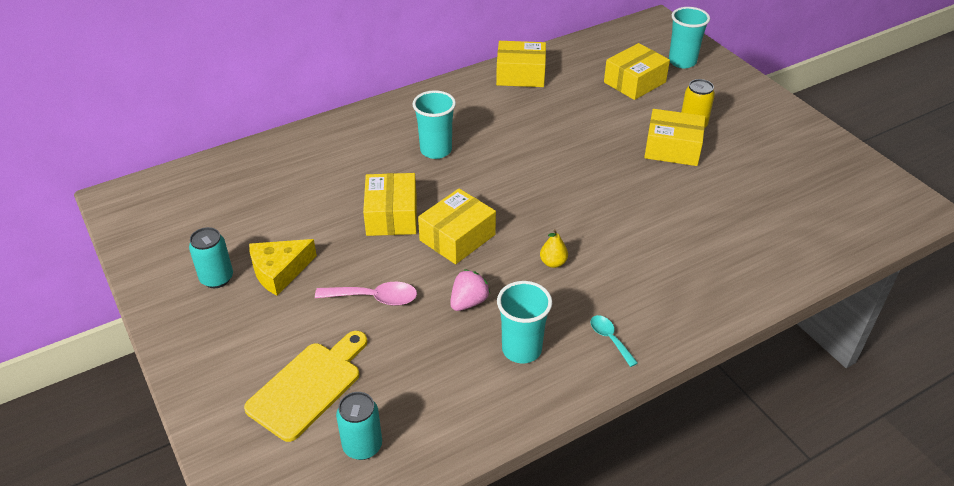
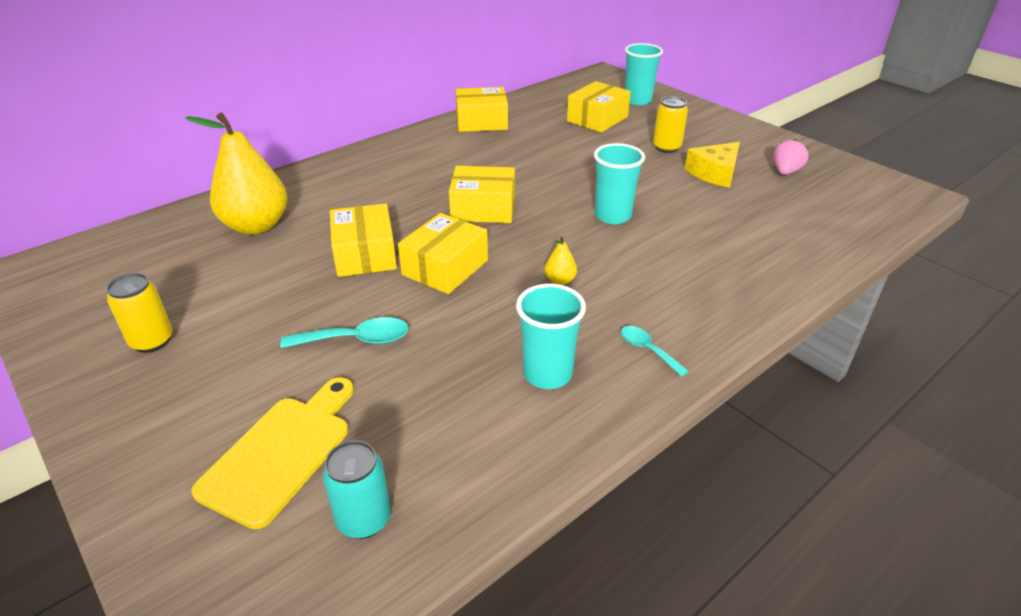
camera: 10 degrees left, 5 degrees down
(217, 278) = (152, 341): turquoise can -> yellow can
(279, 271) = (233, 324): yellow cheese -> yellow cheese (715, 173)
(303, 175) = (256, 226): none -> yellow pear
(374, 298) = (356, 340): pink spoon -> turquoise spoon
(436, 150) = (405, 190): turquoise cup -> turquoise cup (612, 216)
(468, 302) = (472, 331): pink strawberry -> pink strawberry (785, 172)
(672, 148) = (653, 168): yellow box -> yellow box (483, 208)

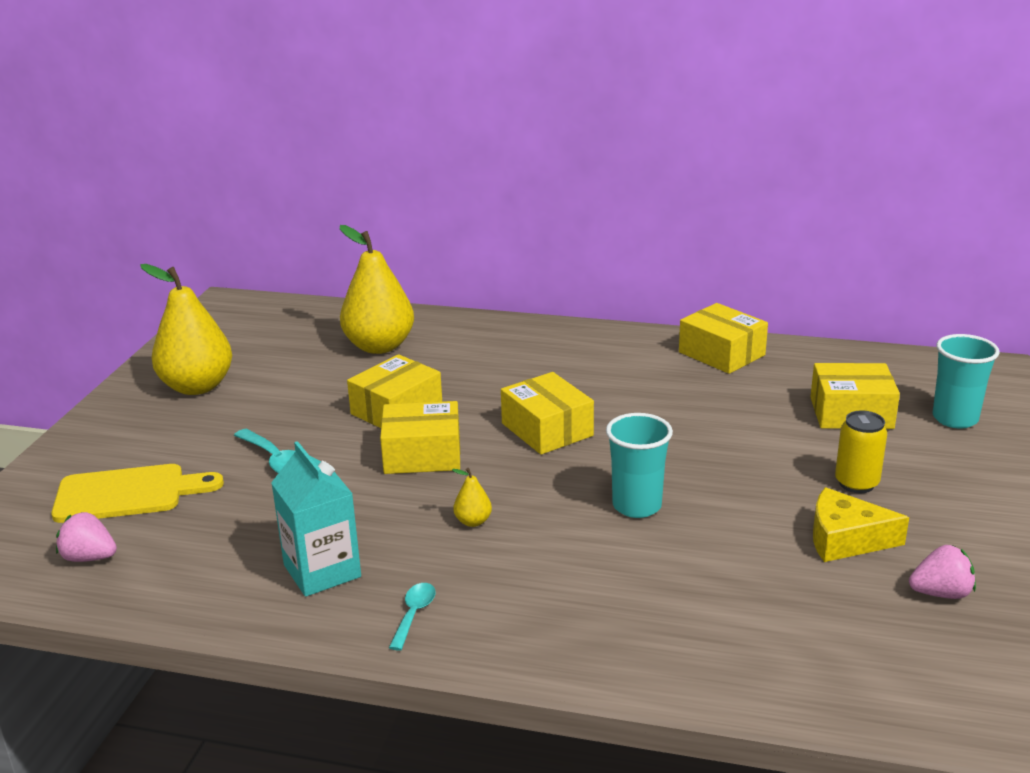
camera: 55 degrees right, 10 degrees down
(152, 341) = (197, 386): yellow can -> yellow pear
(364, 519) = (89, 557): turquoise can -> pink strawberry
(547, 374) = (322, 571): turquoise cup -> turquoise carton

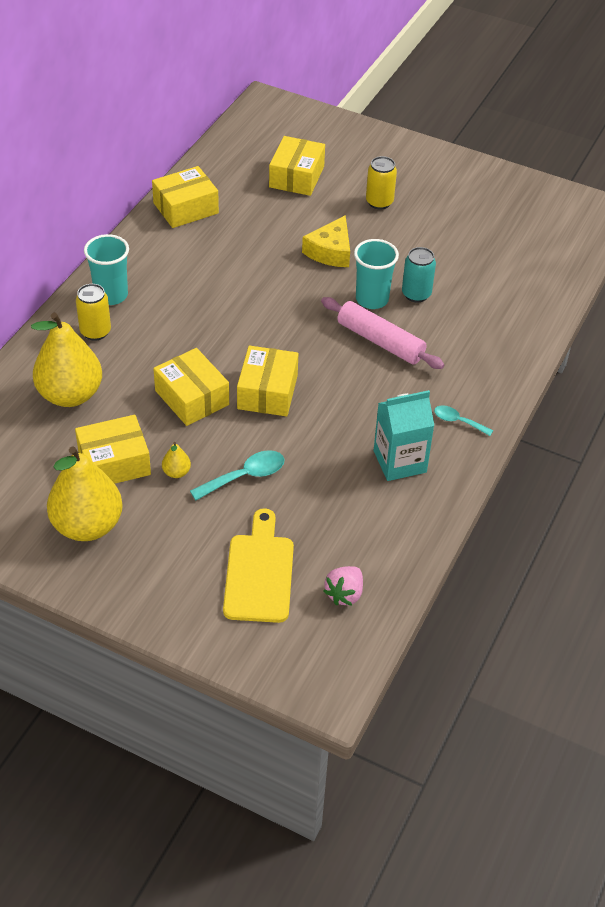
camera: 80 degrees left, 20 degrees up
(473, 521) = (365, 379): yellow pear -> yellow pear (176, 472)
(479, 342) = (95, 332): none -> yellow can
(547, 429) = (258, 320): yellow box -> yellow box (114, 463)
(553, 524) = (380, 341): none -> pink rolling pin
(672, 542) = (416, 294): none -> turquoise can
(845, 539) = (434, 225): yellow cheese -> yellow cheese (330, 251)
(941, 593) = (492, 208): pink strawberry -> none
(955, 419) = (322, 139): turquoise cup -> turquoise cup (111, 295)

